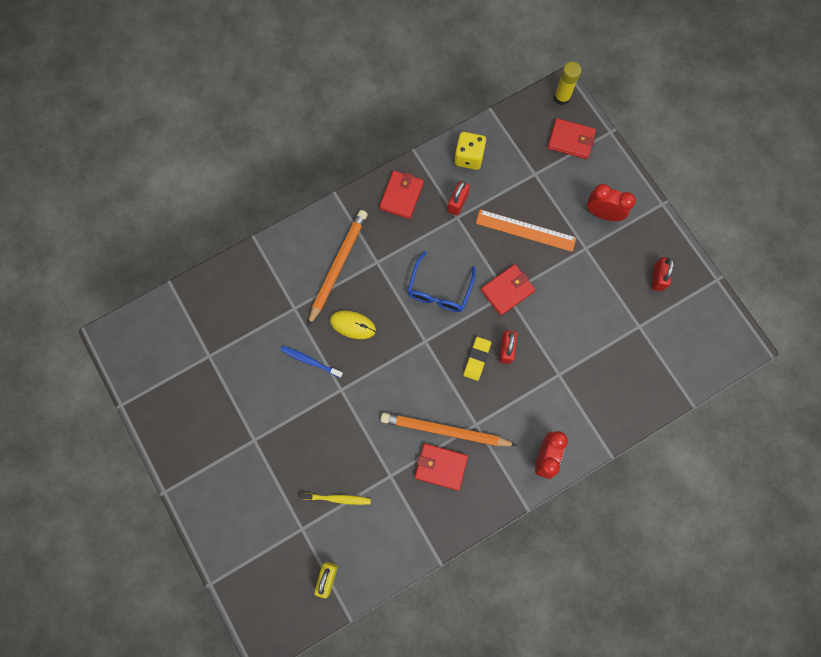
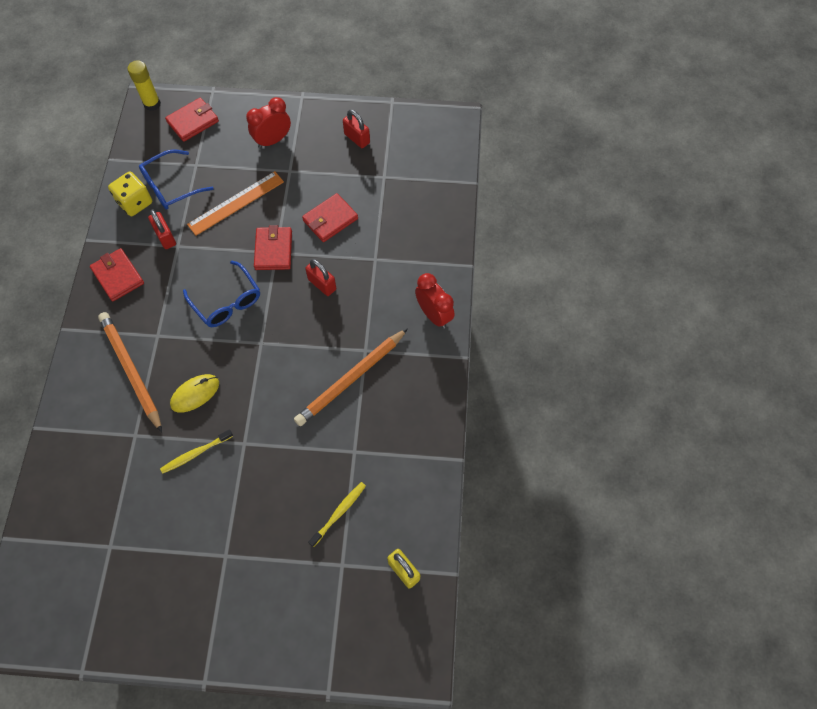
camera: 55 degrees left, 10 degrees down
(310, 361) = (196, 453): blue toothbrush -> yellow toothbrush
(441, 467) = (379, 403): red wallet -> red wallet (330, 219)
(477, 359) = (311, 312): yellow eraser -> none
(502, 171) = (171, 186): none -> blue glasses

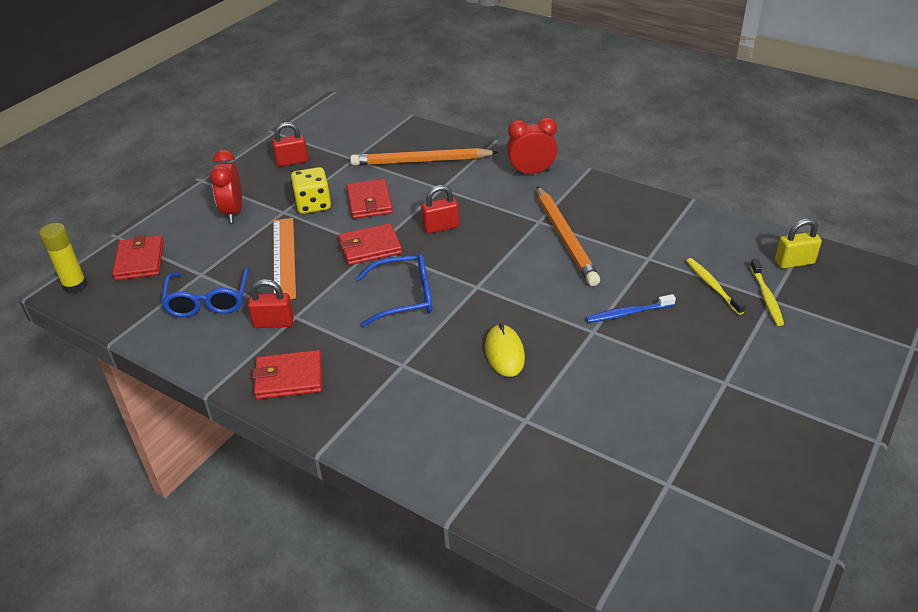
camera: 60 degrees left, 25 degrees down
(131, 370) = (433, 400): orange pencil -> orange pencil (421, 161)
(135, 202) = (198, 336): yellow dice -> yellow dice (313, 205)
(196, 453) = (582, 372): yellow toothbrush -> yellow toothbrush (766, 297)
(273, 250) = (370, 247): red wallet -> red wallet turned 45 degrees counterclockwise
(276, 461) = (628, 313): none -> blue toothbrush

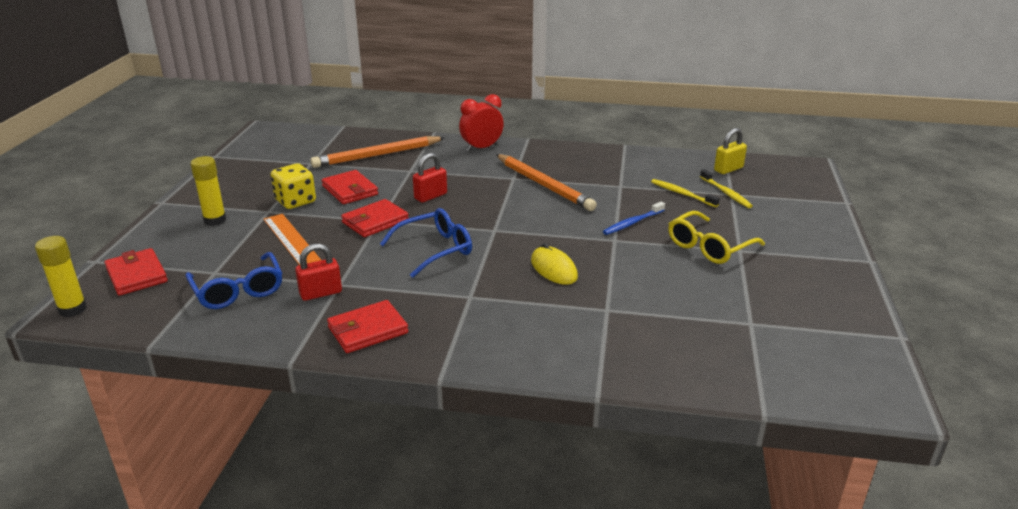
camera: 25 degrees left, 10 degrees down
(233, 212) = (215, 220): red clock -> yellow glue stick
(292, 161) = (250, 174): red padlock -> none
(692, 368) = (709, 247): none -> yellow glasses

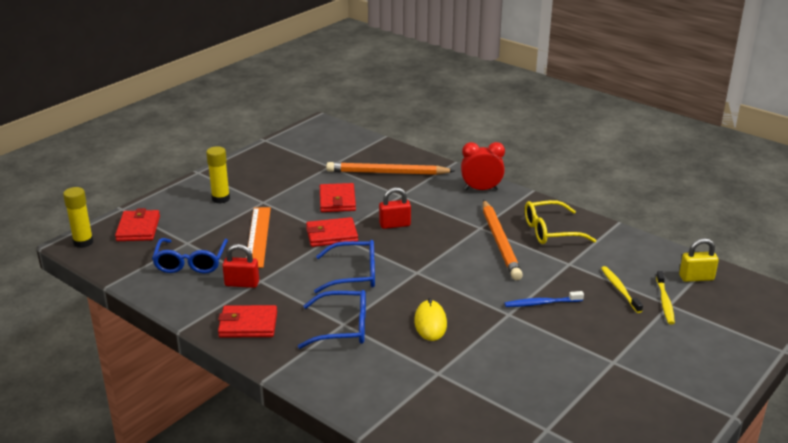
camera: 30 degrees right, 0 degrees up
(295, 201) = (289, 199): yellow dice -> none
(473, 300) = (343, 328): none -> blue glasses
(709, 247) = (587, 349): yellow glasses -> yellow glasses (550, 231)

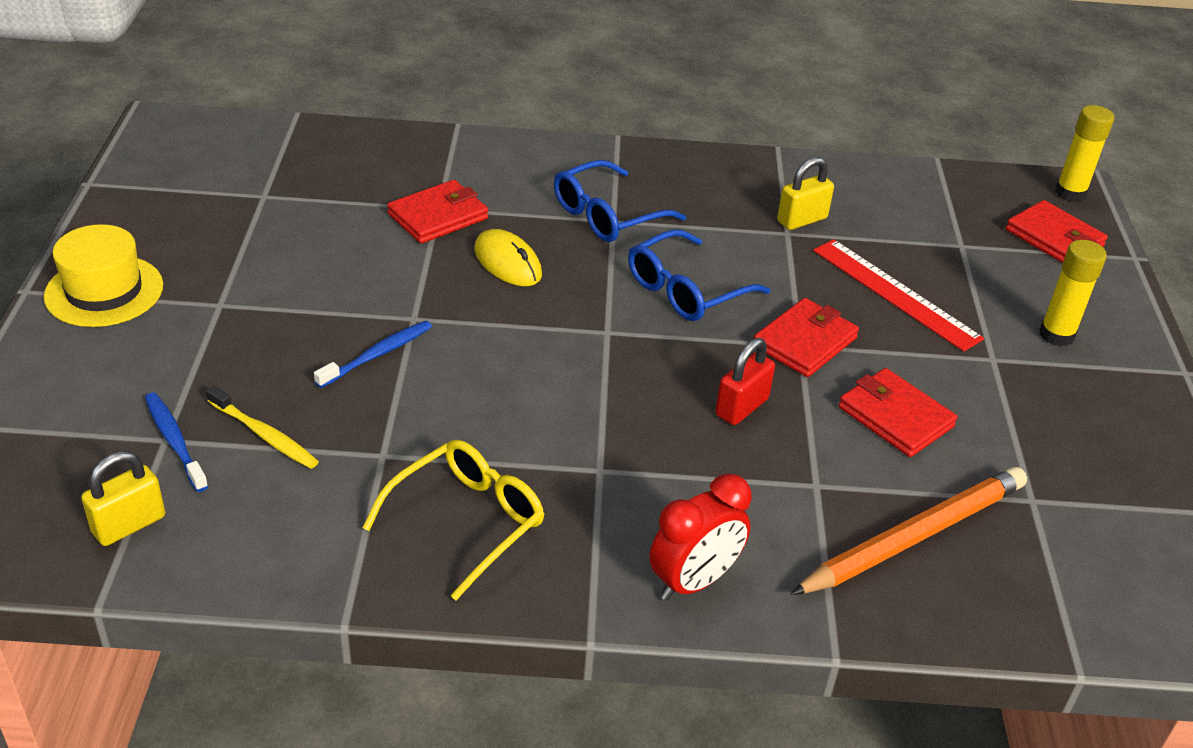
camera: 140 degrees right, 10 degrees up
(191, 263) = (905, 220): blue glasses -> none
(242, 284) = (802, 220): red padlock -> yellow padlock
(248, 325) = (717, 178): red wallet -> red wallet (438, 216)
(258, 236) = (895, 293): orange ruler -> red ruler
(500, 242) = (535, 449): orange pencil -> none
(664, 302) = (175, 441): yellow toothbrush -> blue toothbrush
(681, 396) = (104, 291): none -> yellow hat

